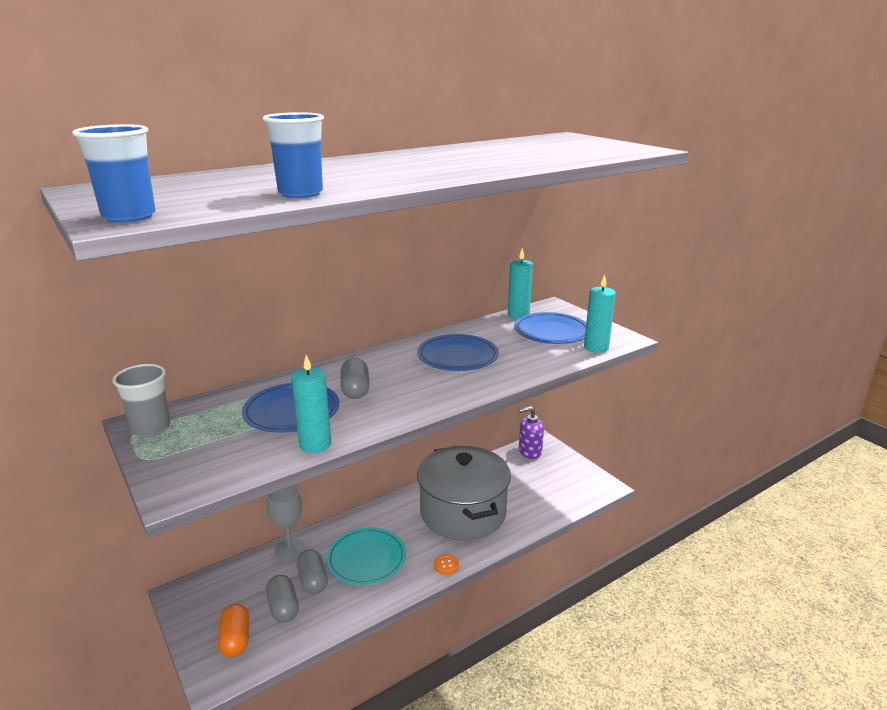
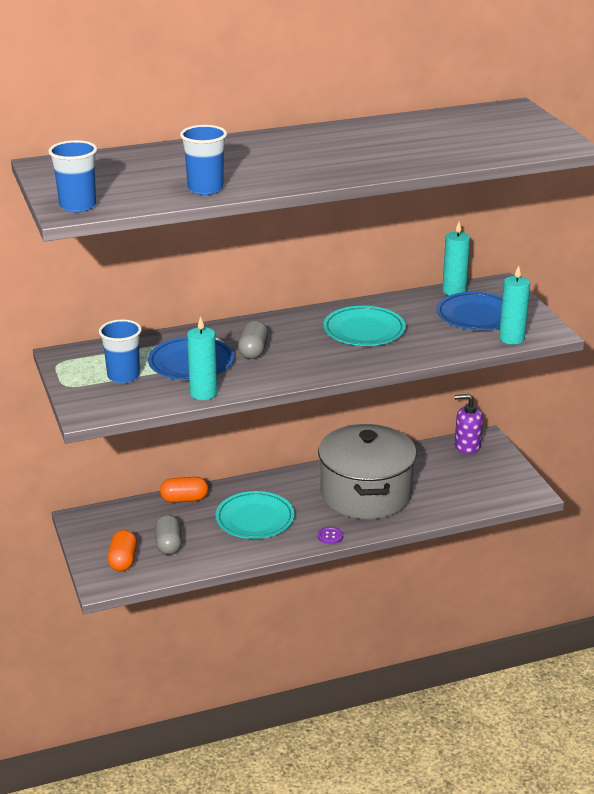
camera: 15 degrees right, 5 degrees up
(151, 428) = (72, 361): grey cup -> none
(215, 437) = (123, 376): none -> blue cup
(290, 549) = (184, 499): grey goblet -> orange capsule
(313, 581) = (199, 528): grey capsule -> none
(446, 565) = (330, 536): orange button -> purple button
(457, 357) = (364, 330): blue plate -> turquoise plate

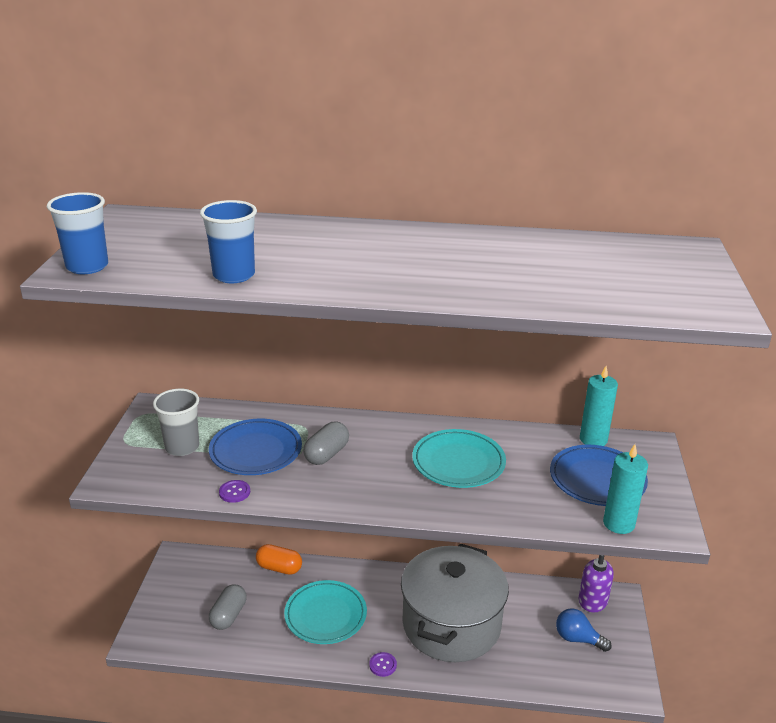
camera: 25 degrees right, 0 degrees up
(123, 376) = (182, 447): blue cup -> grey cup
(123, 560) = (177, 619): orange capsule -> none
(203, 393) = (234, 492): turquoise candle -> purple button
(471, 474) = (577, 639): none -> blue light bulb

